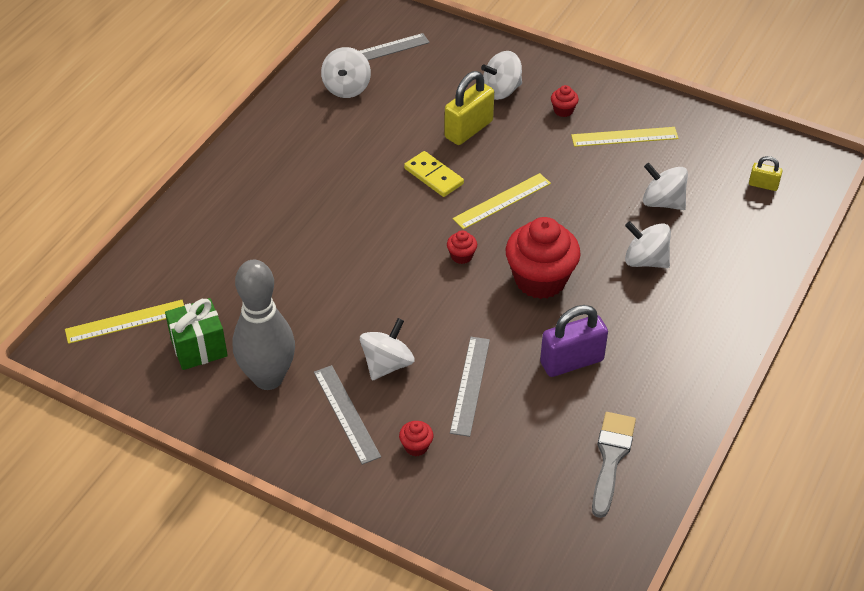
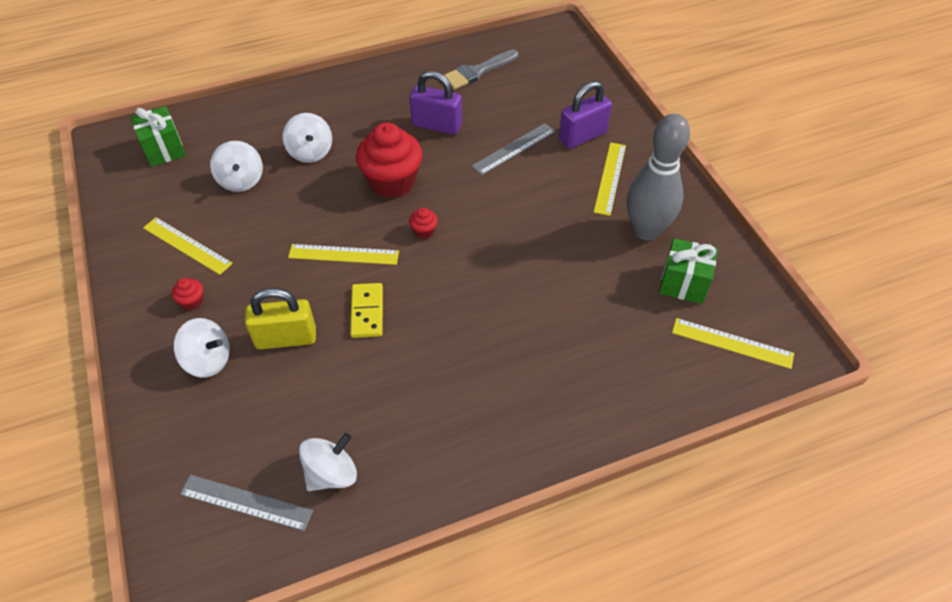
camera: 140 degrees left, 5 degrees up
(346, 414) = (610, 178): grey ruler -> yellow ruler
(387, 364) = (554, 191): white spinning top -> none
(416, 446) = (582, 136): red cupcake -> purple padlock
(763, 185) = (164, 149): yellow padlock -> green gift

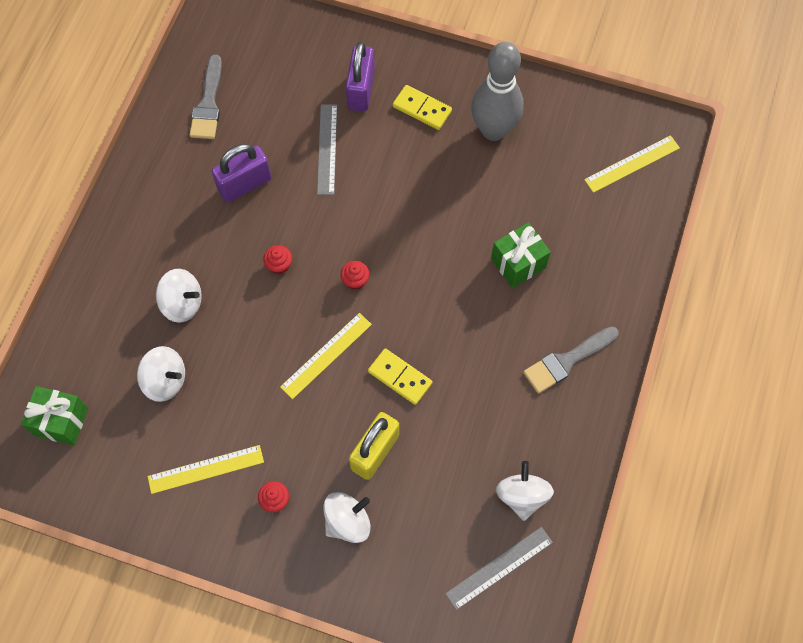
camera: 50 degrees left, 15 degrees up
(392, 182) = (279, 265): red cupcake -> red cupcake, size x0.42
(494, 421) = (566, 361): none -> grey brush
(610, 178) = (422, 109): yellow ruler -> yellow domino
(683, 283) = (560, 149): green gift -> green gift (518, 263)

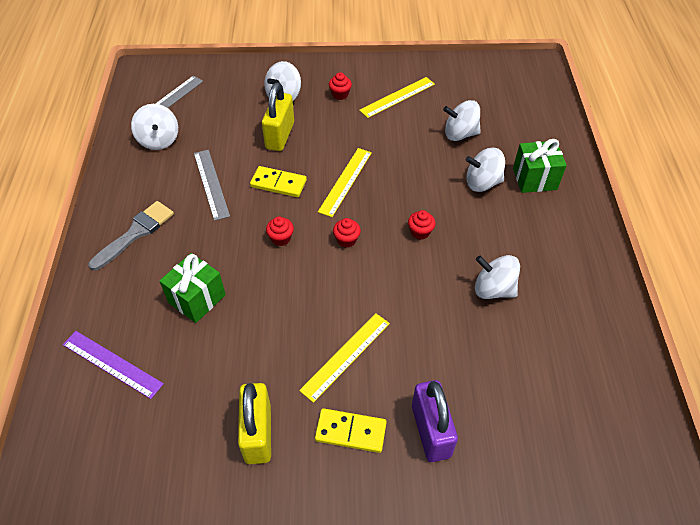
camera: 160 degrees right, 15 degrees down
(61, 421) = (515, 94): green gift -> green gift (534, 179)
(208, 104) = (584, 357): grey brush -> none
(244, 184) = (493, 289): purple padlock -> white spinning top
(327, 149) = (433, 350): grey ruler -> grey ruler (211, 184)
(420, 304) = (281, 238): none -> red cupcake
(493, 130) = (258, 433): grey bowling pin -> yellow padlock
(603, 224) = (112, 364): none -> purple ruler
(632, 163) = (83, 446): yellow ruler -> yellow ruler (346, 356)

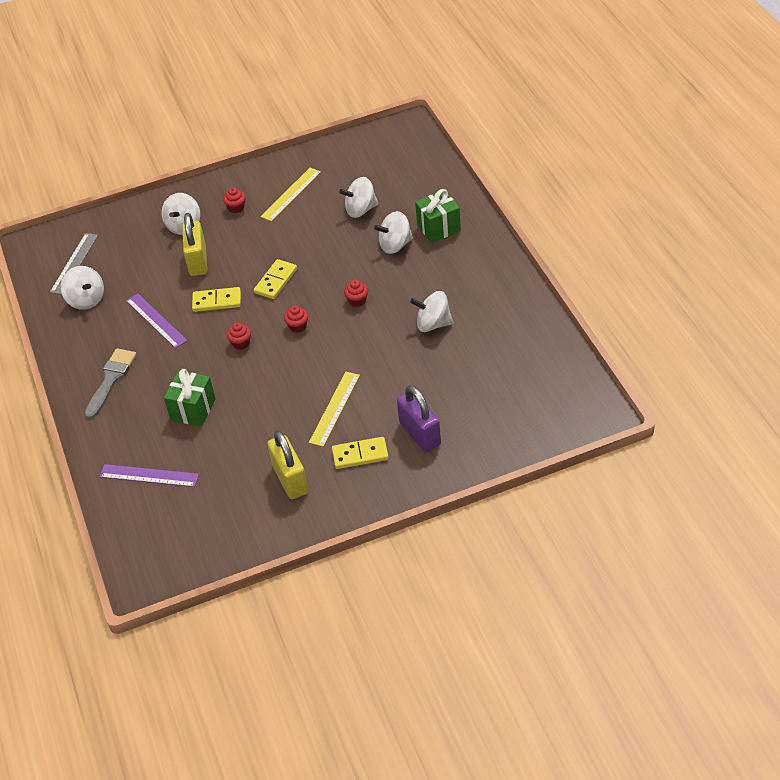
camera: 15 degrees left, 5 degrees down
(211, 184) = (156, 320): grey ruler -> purple ruler
(345, 181) = (276, 281): yellow ruler -> yellow domino

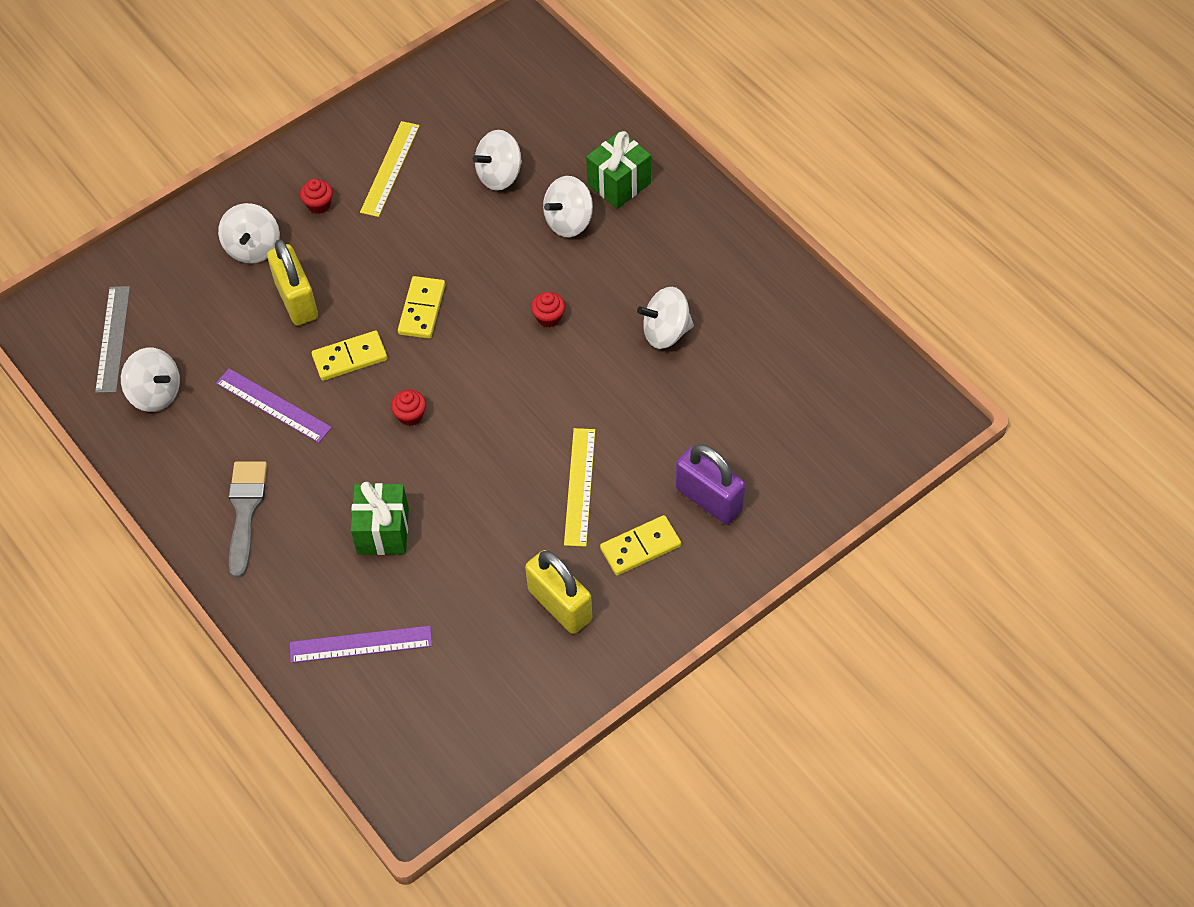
camera: 20 degrees left, 10 degrees up
(298, 326) = (480, 373): red cupcake -> none

